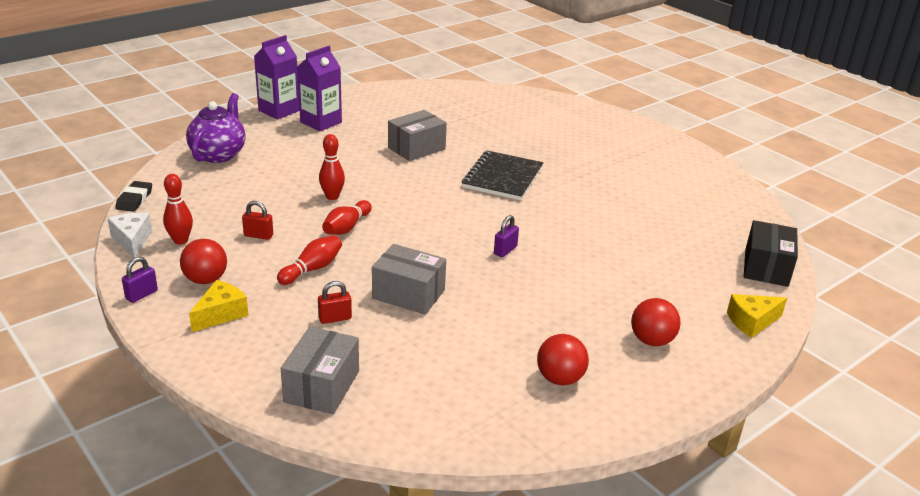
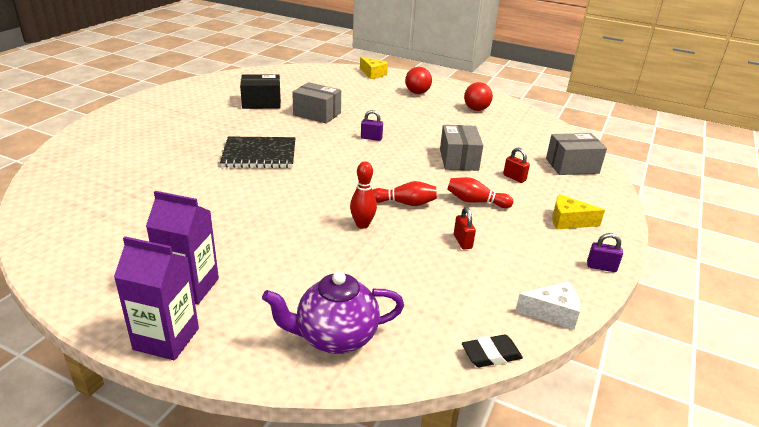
camera: 115 degrees left, 0 degrees up
(132, 240) = (552, 313): white cheese -> white cheese turned 135 degrees counterclockwise
(180, 240) = (517, 282): red bowling pin -> none
(205, 280) = (546, 244): red ball -> none
(416, 148) = (226, 205): grey box -> grey box (317, 114)
(766, 267) = (314, 71): black box -> black box (261, 102)

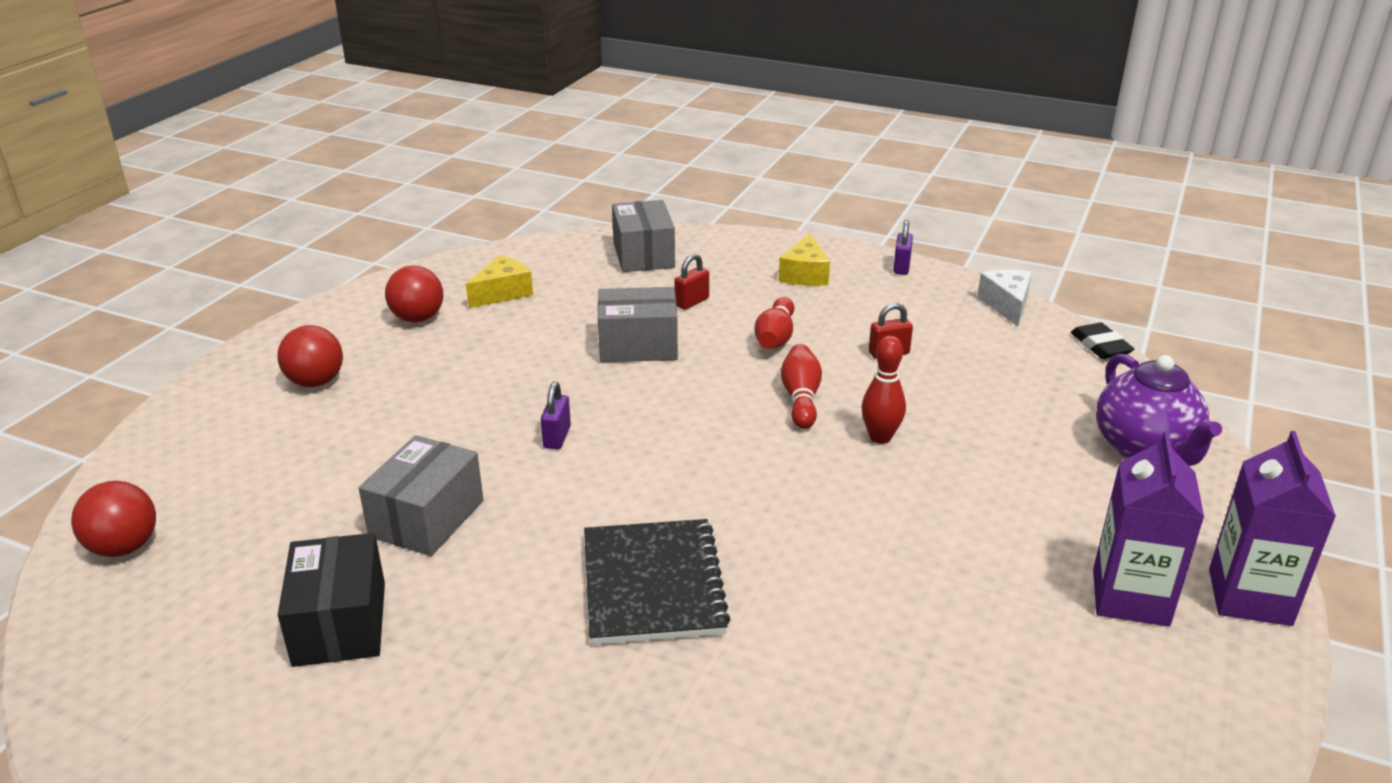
camera: 90 degrees left, 0 degrees up
(313, 73) = (124, 547): none -> red ball
(373, 74) = (169, 444): yellow cheese -> yellow cheese (502, 293)

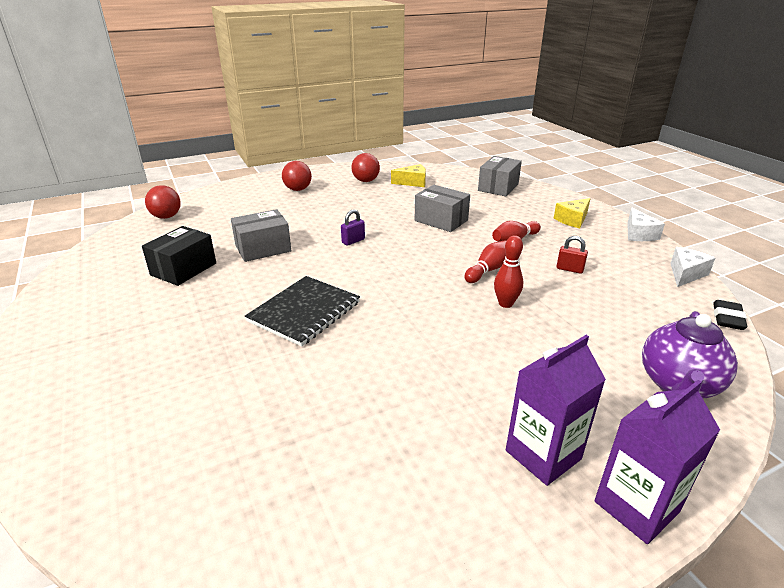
camera: 40 degrees right, 0 degrees up
(692, 302) = (493, 212): red padlock -> none
(901, 267) = (639, 234): purple padlock -> white cheese

